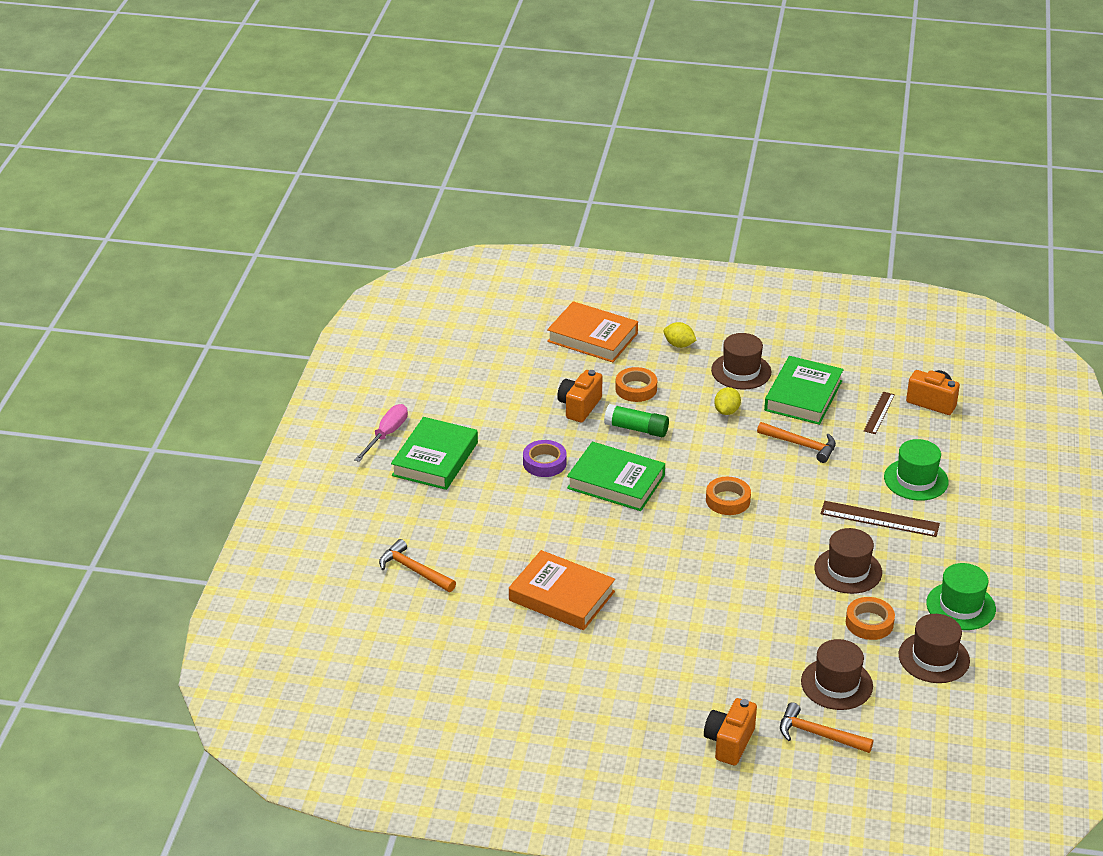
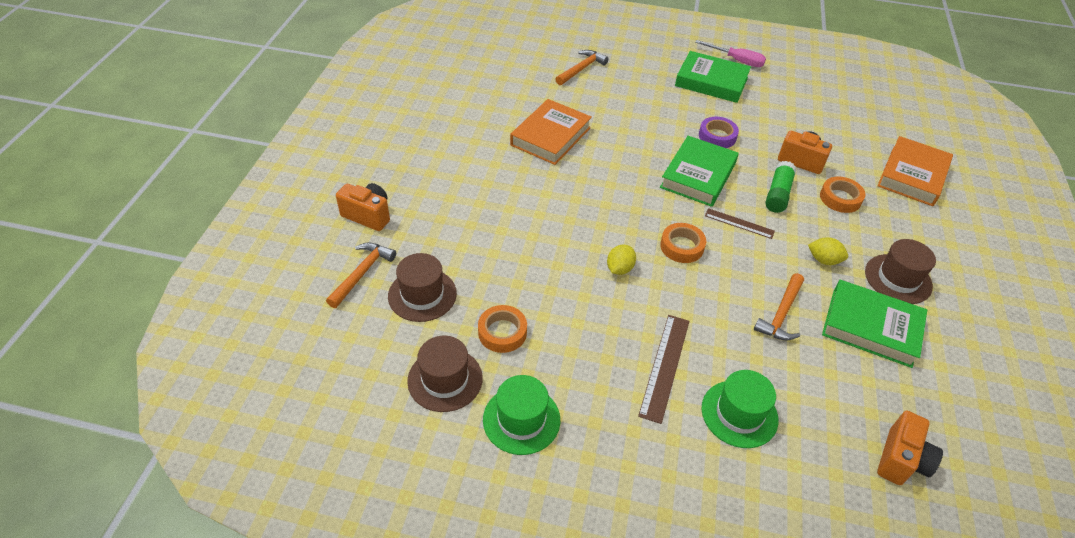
camera: 90 degrees right, 10 degrees up
(679, 345) = (926, 235): yellow lemon -> yellow lemon (619, 268)
(848, 570) = (580, 326): brown hat -> none
(879, 413) = (860, 396): brown ruler -> brown ruler (739, 223)

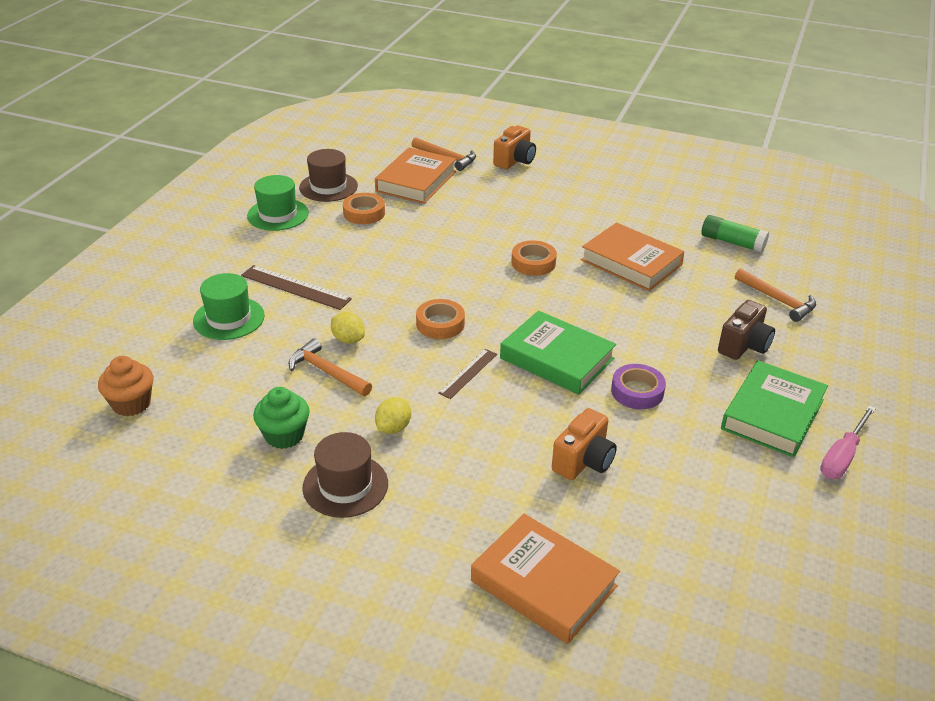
camera: 100 degrees right, 10 degrees down
(422, 295) = (416, 181): brown hat -> orange book
(619, 268) = (419, 280): yellow lemon -> yellow lemon (348, 339)
(643, 87) = (744, 346): none -> brown camera
(778, 194) = (516, 419): green glue stick -> green glue stick (732, 242)
(840, 198) = (501, 478): orange tape -> orange tape (533, 263)
(871, 327) = (284, 435): green book -> green cupcake
(901, 460) = (131, 404): orange camera -> orange cupcake

